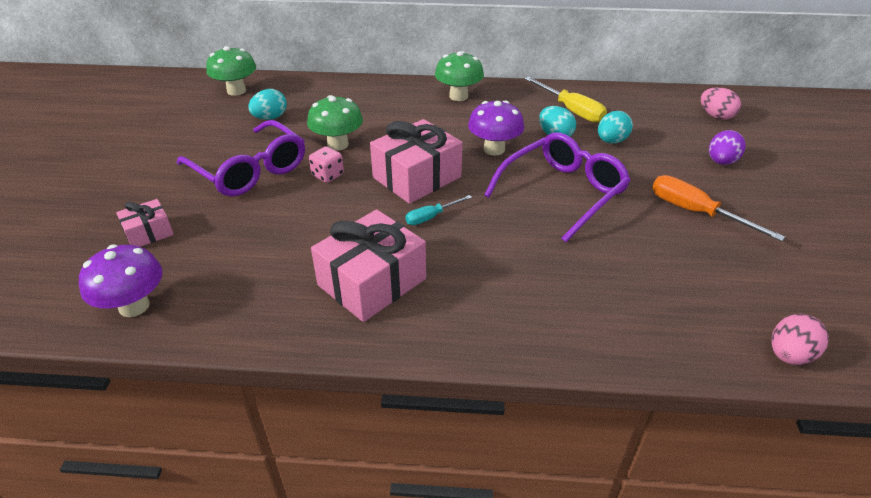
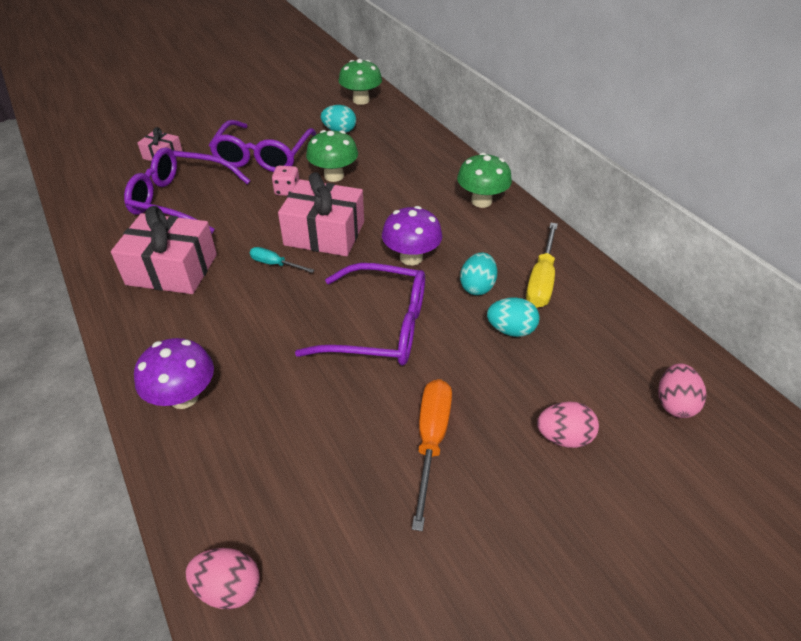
camera: 55 degrees right, 5 degrees up
(134, 306) = (90, 187): purple mushroom -> purple mushroom (184, 397)
(257, 243) = (182, 200): none -> purple glasses
(721, 162) = (563, 437): purple egg -> pink egg

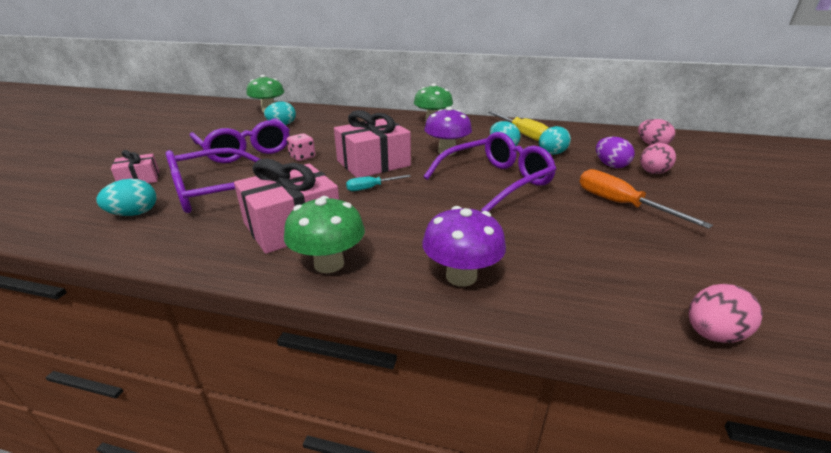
camera: 45 degrees left, 15 degrees down
(118, 194) = (134, 214): none -> turquoise egg
(334, 176) = (322, 141): green mushroom -> green mushroom (329, 264)
(538, 392) = (610, 165): none -> purple egg

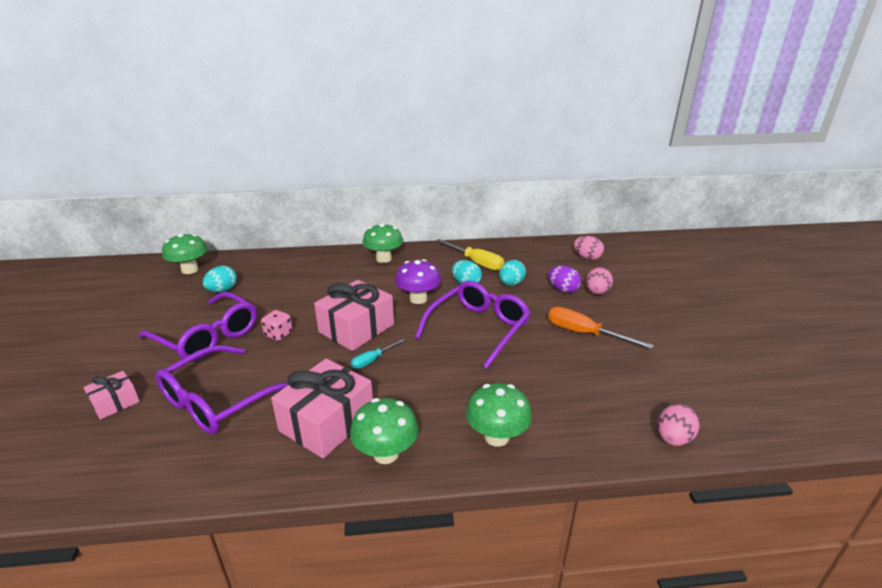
camera: 20 degrees left, 0 degrees up
(134, 214) = (151, 448): turquoise egg -> none
(461, 276) = (496, 437): purple mushroom -> green mushroom

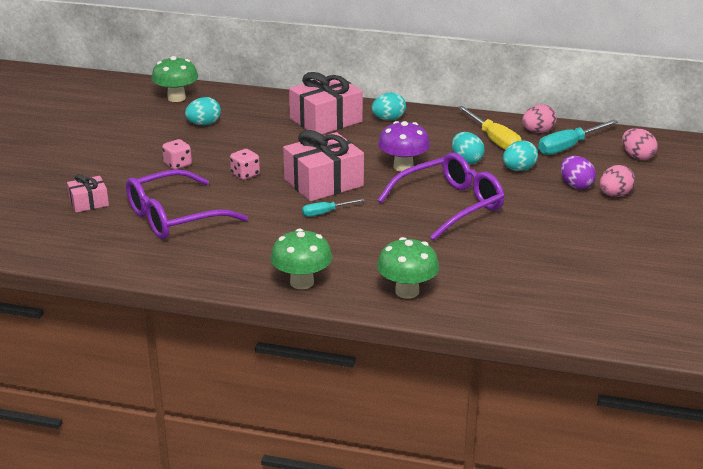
camera: 20 degrees right, 0 degrees up
(207, 337) = (177, 164): purple glasses -> pink dice
(327, 422) = (261, 251): pink gift -> pink gift (326, 120)
(383, 259) = (388, 119): green mushroom -> turquoise egg
(534, 258) = (568, 147): none -> turquoise screwdriver
(584, 333) = (563, 230): orange screwdriver -> none
(673, 438) = (575, 327): pink egg -> pink egg (538, 131)

